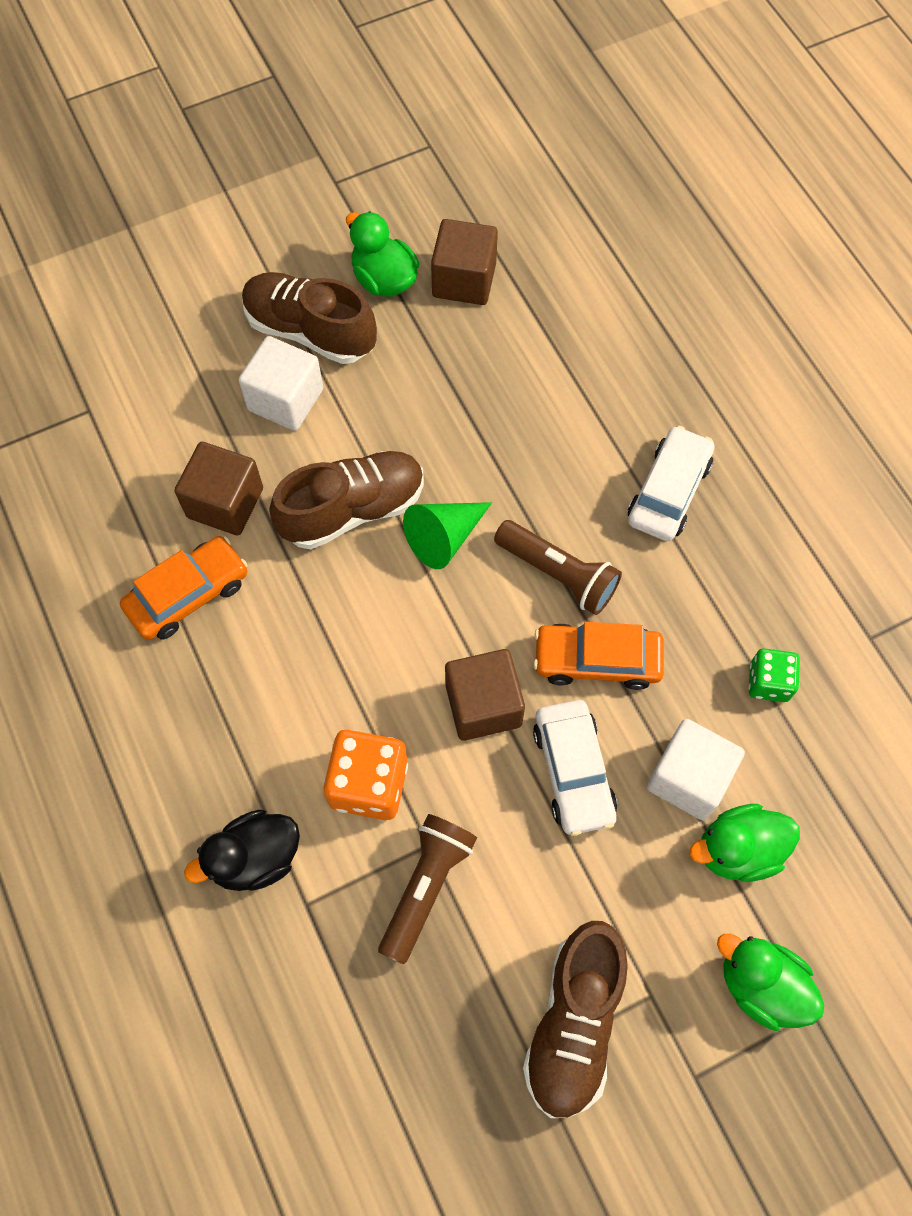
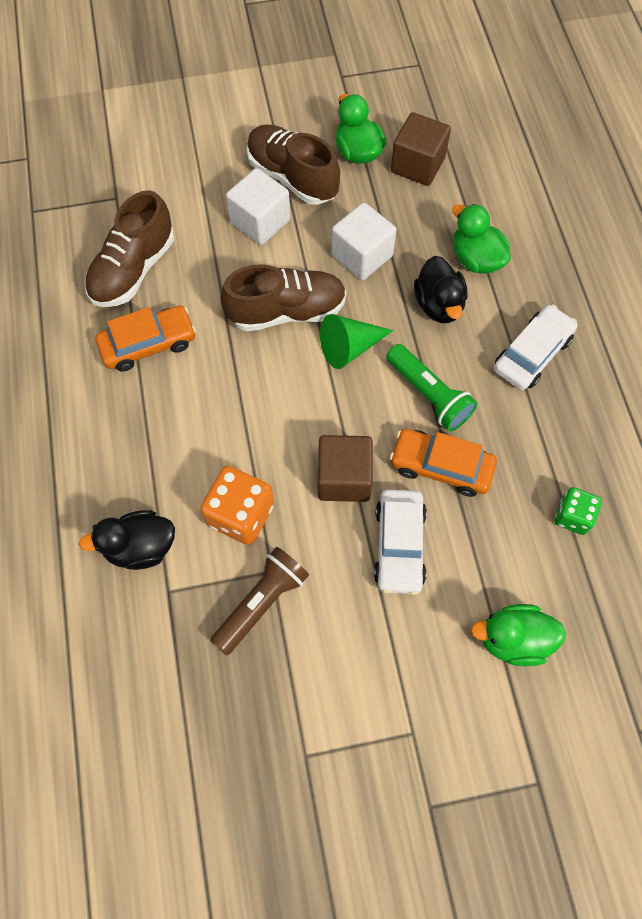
camera: 15 degrees right, 0 degrees up
(225, 503) = (194, 285): brown cube -> none
(539, 456) = (438, 305): none -> black duck
(558, 574) = (429, 395): brown flashlight -> green flashlight
(574, 1023) = (346, 737): brown shoe -> brown shoe (133, 270)
(688, 778) = (488, 573): white cube -> white cube (362, 256)
(761, 985) = (502, 749): green duck -> green duck (476, 259)

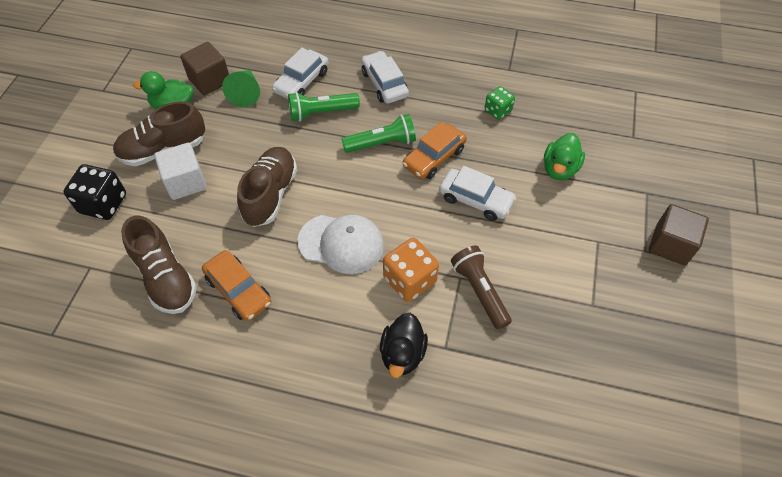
camera: 65 degrees left, 10 degrees down
(148, 344) = (238, 290): orange car -> orange car turned 135 degrees clockwise
(195, 165) = (103, 204): none -> black dice
(256, 417) = (341, 244): none -> white cap
(344, 478) = (414, 210): brown cube -> brown cube (670, 245)
(349, 348) = (322, 170): green cone -> green cone (246, 93)
(362, 256) = (257, 136): white cube -> none
(438, 305) = (321, 113): black duck -> green flashlight
(476, 259) = (301, 82): green duck -> white car

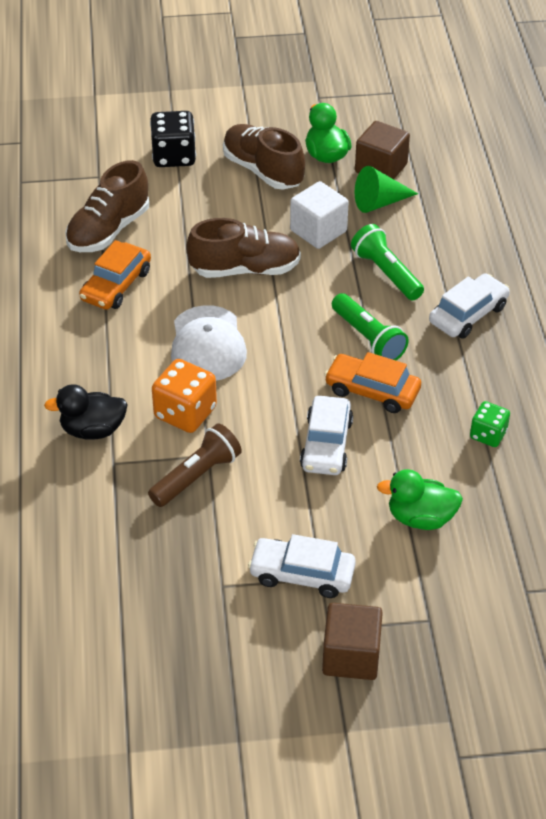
camera: 70 degrees right, 10 degrees down
(186, 182) = (229, 202): white cube -> white cube (318, 231)
(301, 82) = (425, 241): white car -> white car (302, 574)

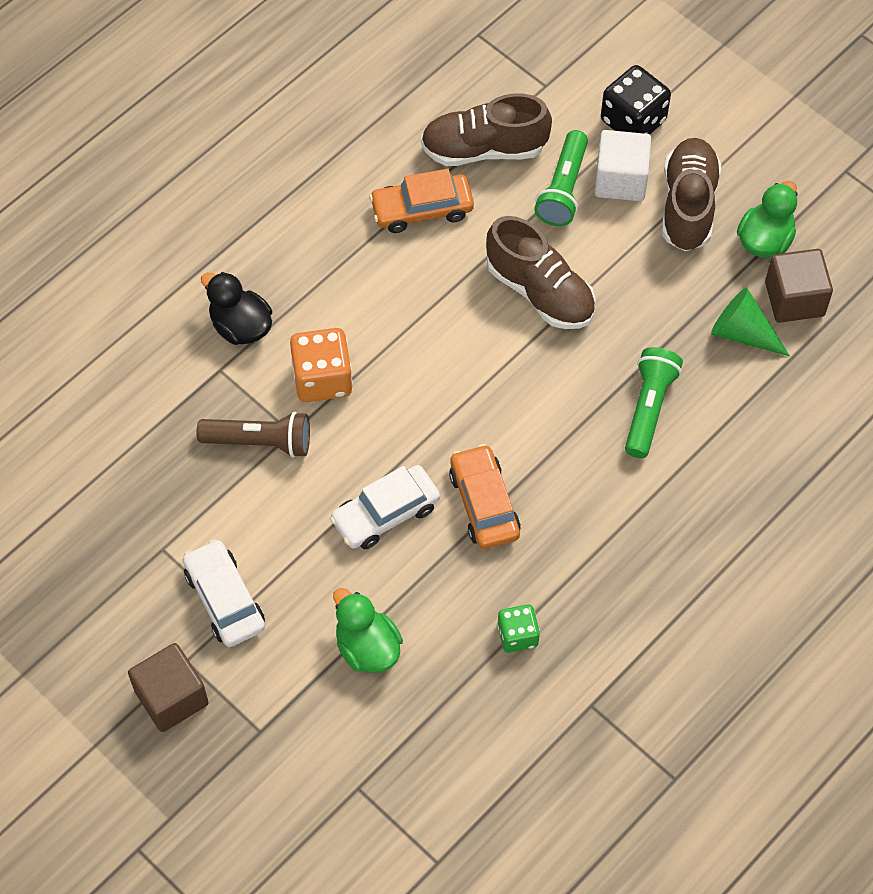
camera: 50 degrees right, 15 degrees up
(207, 344) = (418, 334): white cap -> none
(318, 231) = (650, 311): white cube -> white cube (620, 180)
(368, 338) = (547, 454): green flashlight -> green flashlight (563, 189)
(468, 314) = (660, 515): white car -> none

